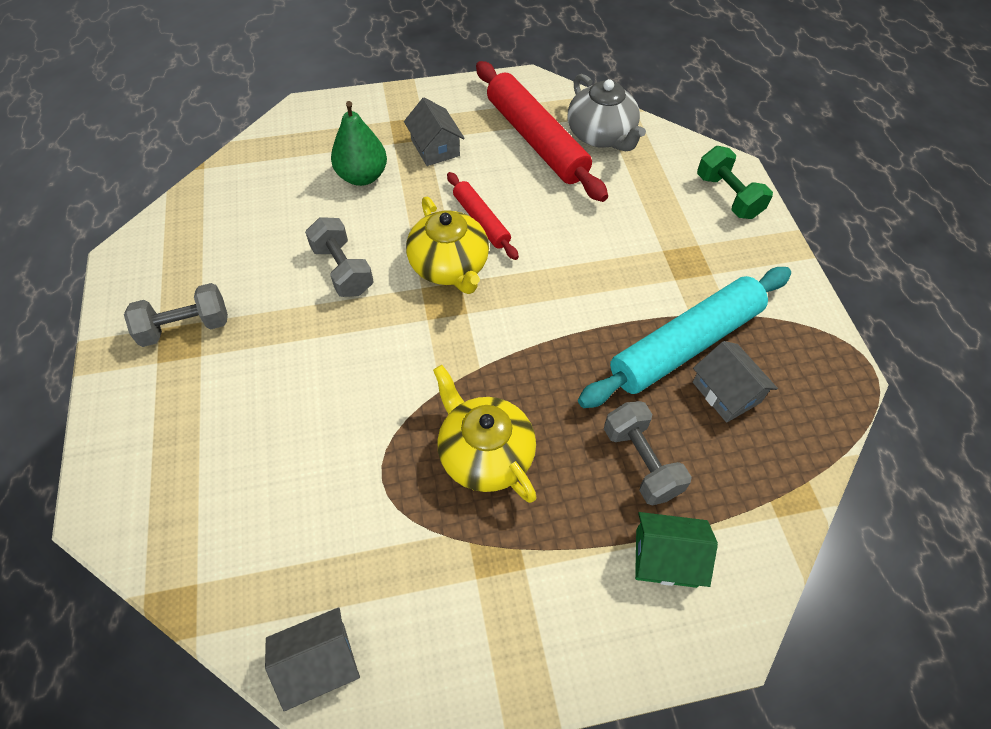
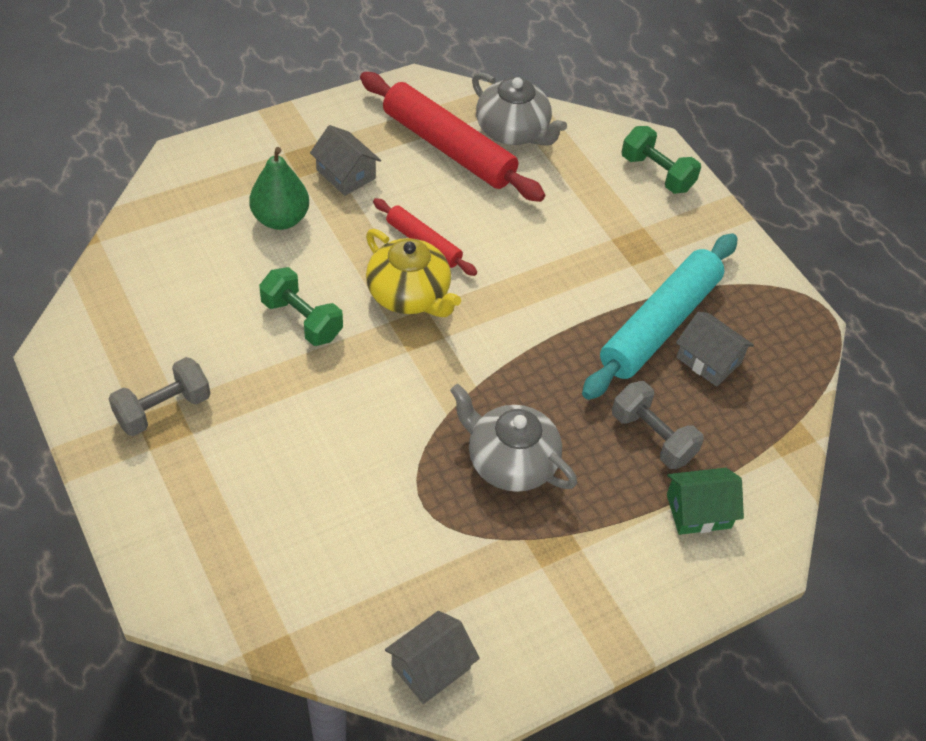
camera: 20 degrees left, 5 degrees down
(343, 270) = (302, 320): grey dumbbell -> green dumbbell
(484, 454) = (510, 462): yellow teapot -> grey teapot

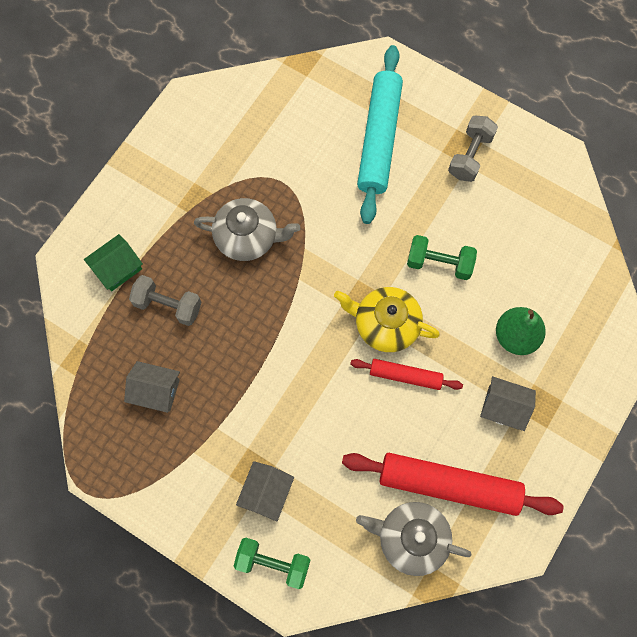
camera: 155 degrees right, 20 degrees up
(431, 667) = (223, 98): grey house -> grey house (266, 493)
(660, 325) = (202, 402): turquoise rolling pin -> turquoise rolling pin (379, 139)

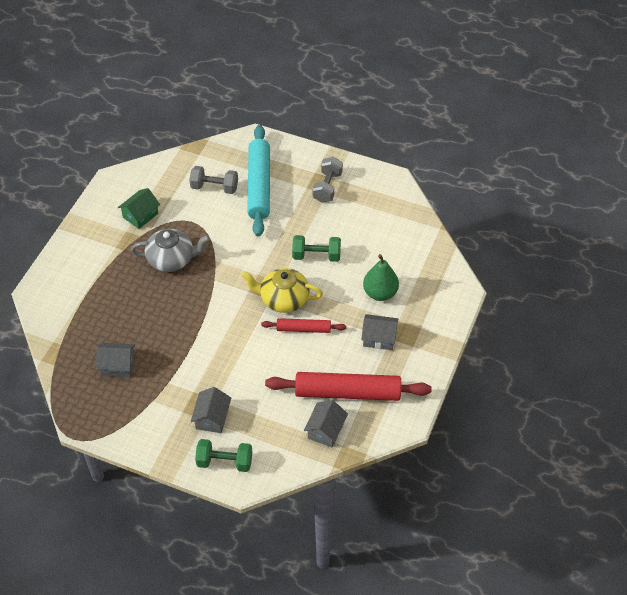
camera: 10 degrees left, 20 degrees down
(117, 268) = (76, 292): green house -> green house (140, 215)
(168, 305) = (118, 310): grey dumbbell -> grey dumbbell (214, 187)
(411, 538) = (325, 430): grey teapot -> grey house

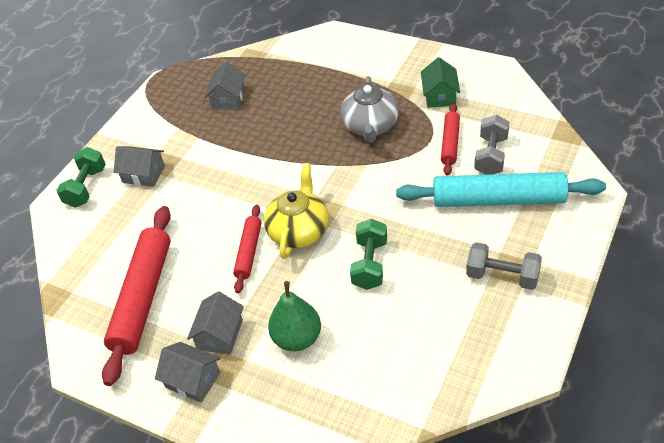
camera: 100 degrees right, 5 degrees down
(140, 215) = (440, 96): green house -> green house turned 45 degrees clockwise
(198, 210) = (450, 143): none -> red rolling pin
(325, 430) = (96, 275): grey house -> grey house (193, 380)

